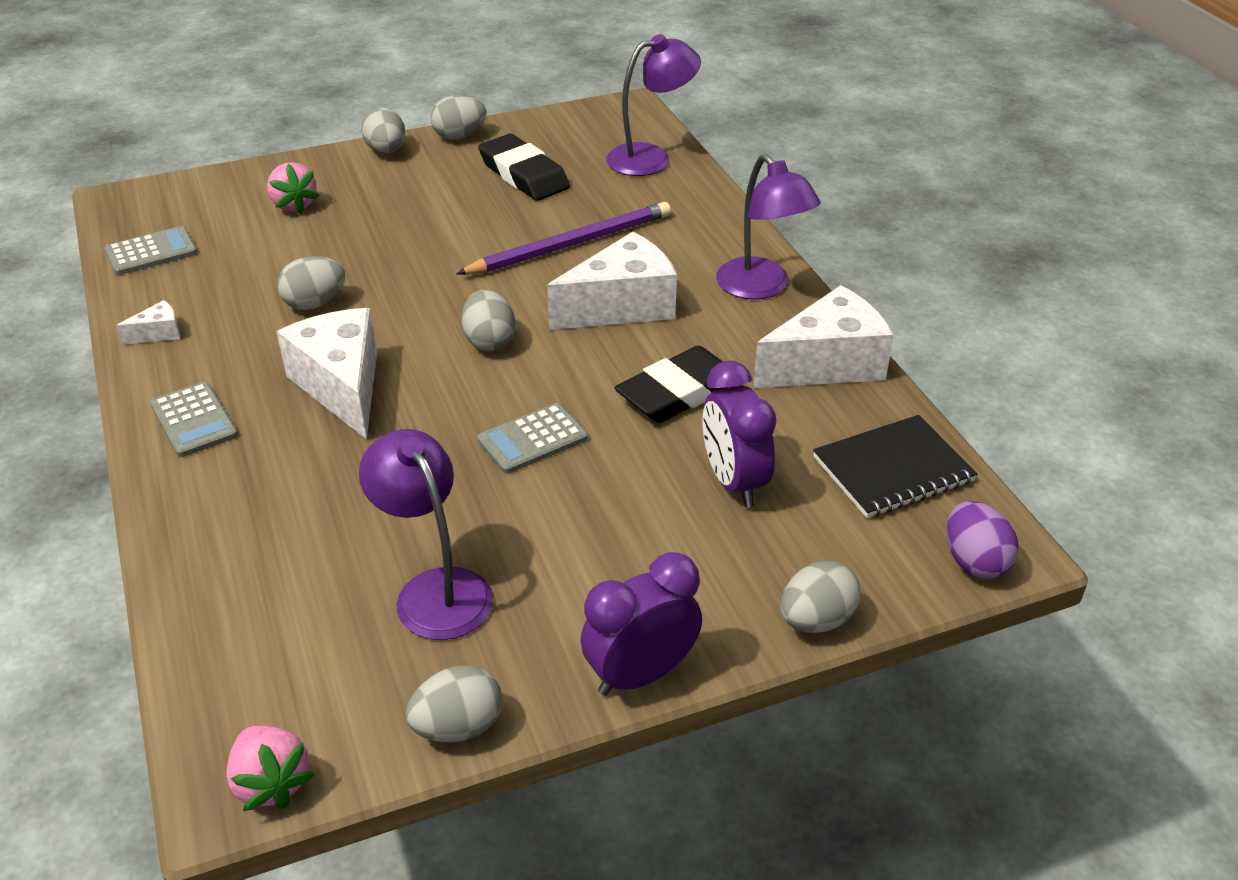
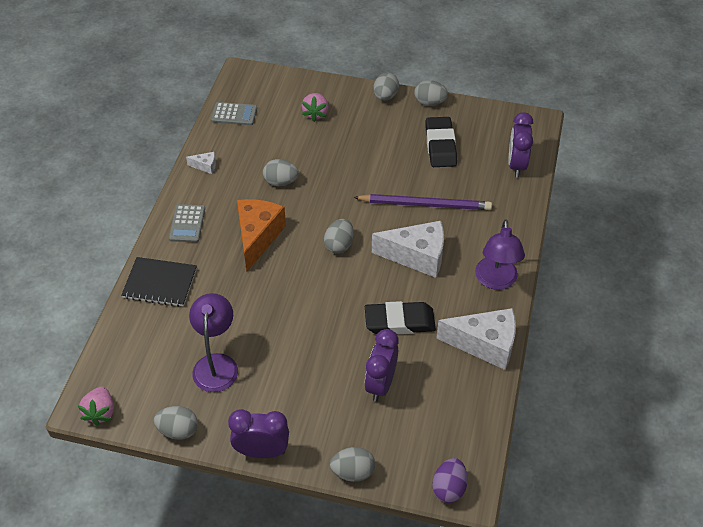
camera: 35 degrees right, 10 degrees up
(342, 386) = (258, 237): white cheese -> orange cheese
(532, 439) = (314, 311): grey calculator -> none
(651, 158) = (516, 165): purple lamp -> purple clock
(892, 469) = (459, 420): black notebook -> black notebook (160, 283)

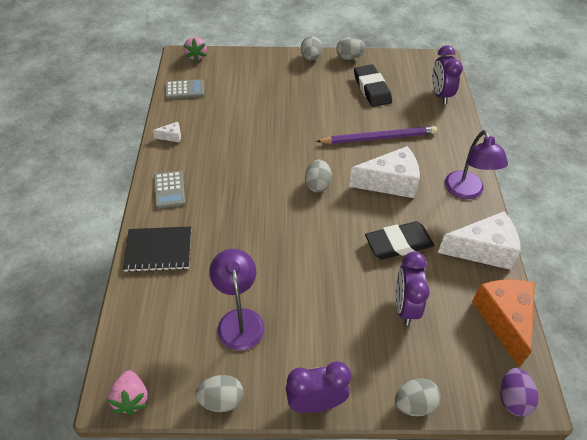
camera: 15 degrees left, 0 degrees up
(258, 237) = (240, 190): orange cheese -> orange cheese (504, 320)
(281, 182) = (245, 139): grey egg -> none
(315, 113) = (256, 79): pink strawberry -> pink strawberry (196, 56)

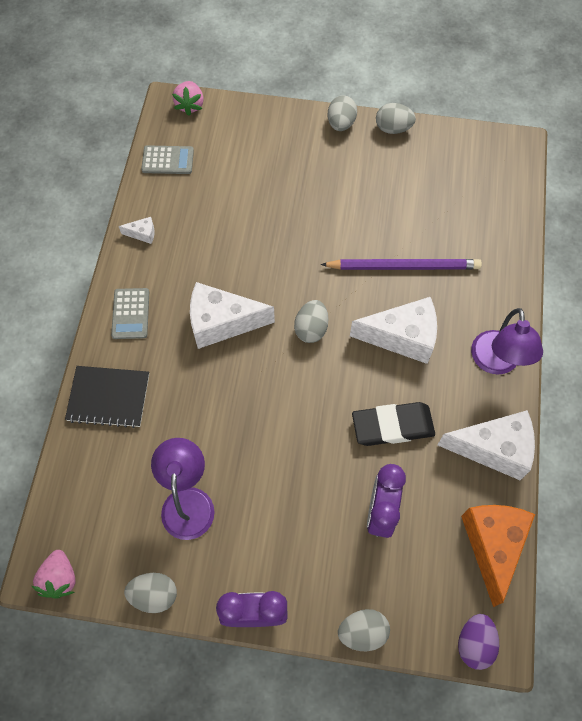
camera: 10 degrees right, 15 degrees up
(245, 188) = (222, 322): none -> white cheese
(372, 89) = (412, 185): black eraser -> none
(440, 95) = (502, 205): purple clock -> none

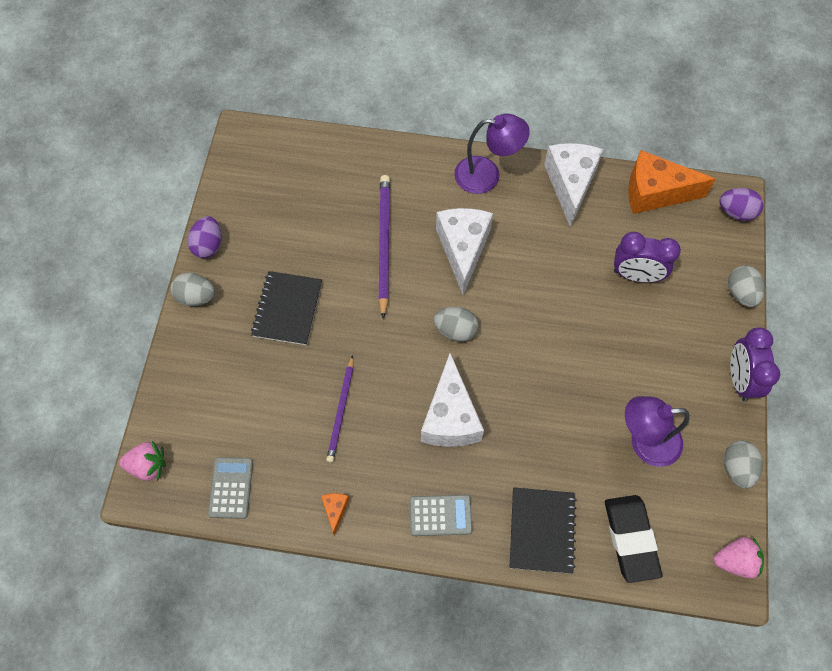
camera: 90 degrees left, 0 degrees up
(142, 234) = (335, 510): white cheese -> orange cheese
(231, 235) = (341, 411): none -> purple pencil
(331, 191) = (287, 309): none -> black notebook
(392, 426) = (554, 262): black eraser -> black eraser (630, 539)
(393, 128) = (208, 245): grey egg -> purple egg

